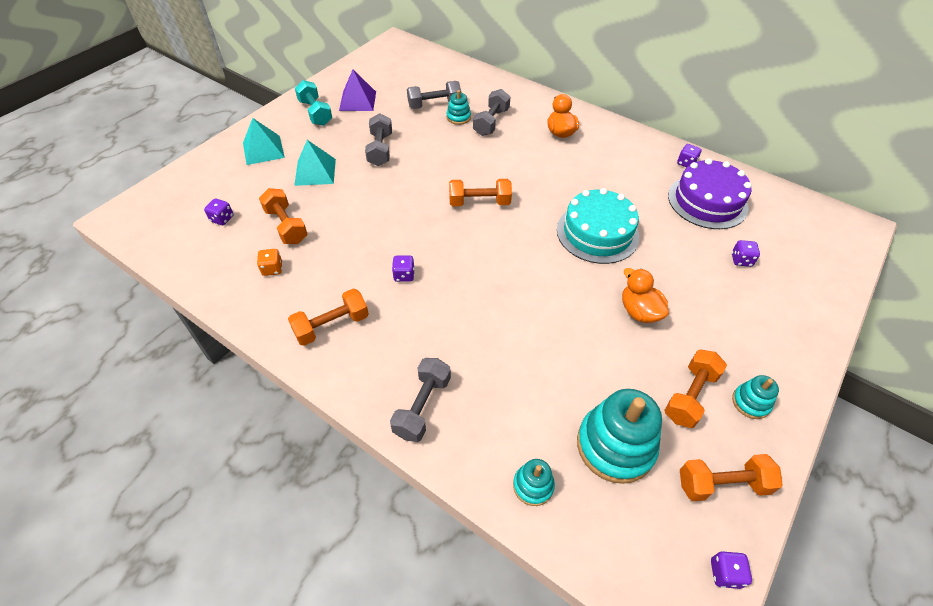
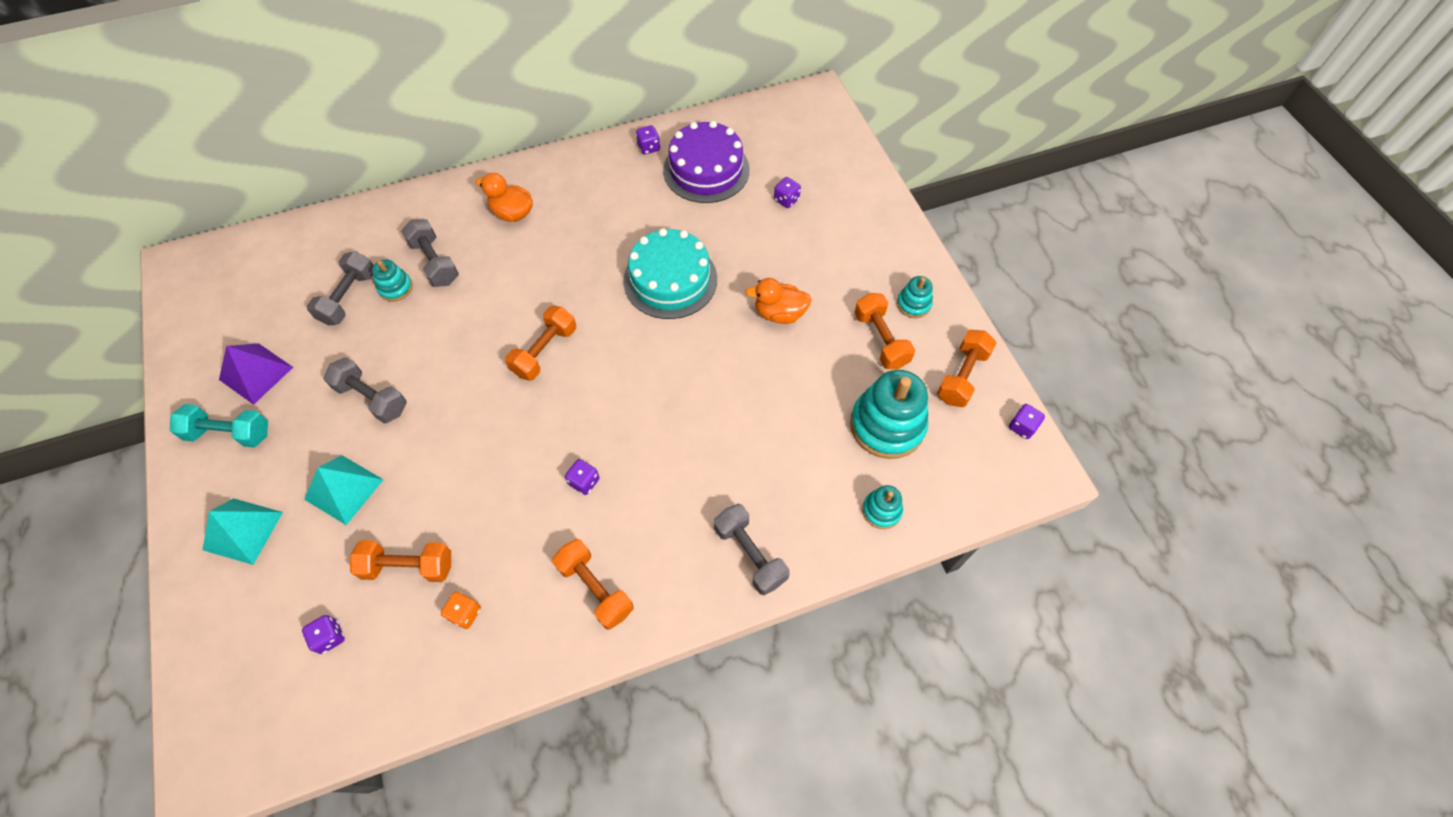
camera: 55 degrees left, 10 degrees up
(332, 325) = (595, 588): orange dumbbell -> orange dumbbell turned 45 degrees counterclockwise

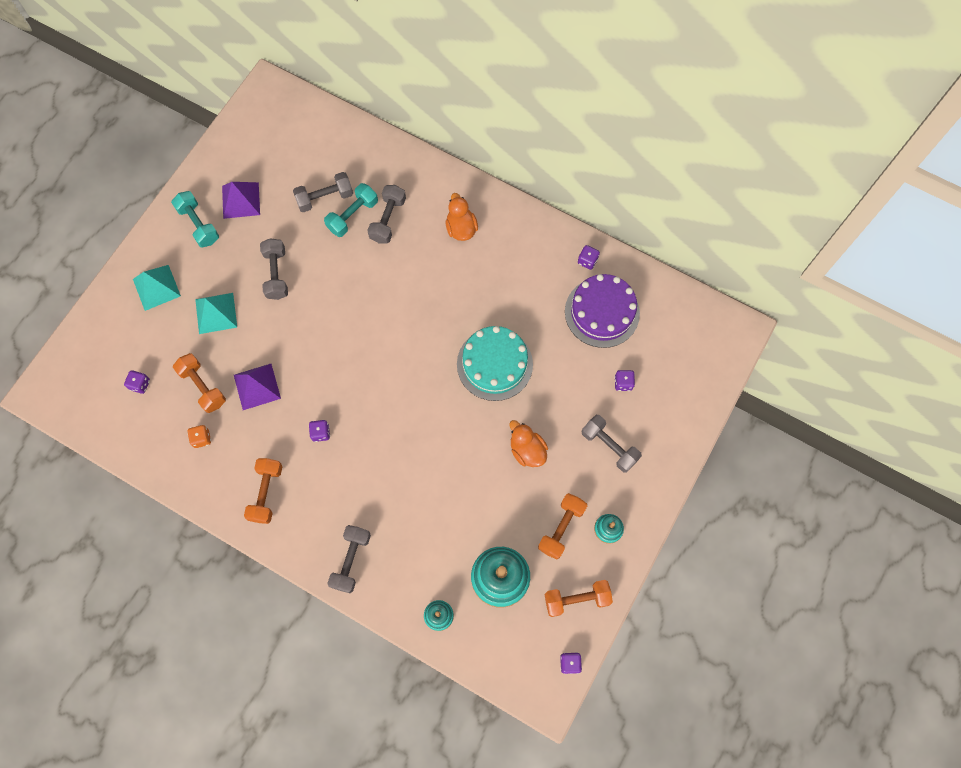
camera: 50 degrees right, 10 degrees up
(395, 288) = (352, 216): turquoise stacking toy -> turquoise dumbbell
(469, 508) = (257, 386): none -> purple pyramid
(545, 351) = (382, 337): orange dumbbell -> none
(835, 249) = (609, 446): none -> grey dumbbell

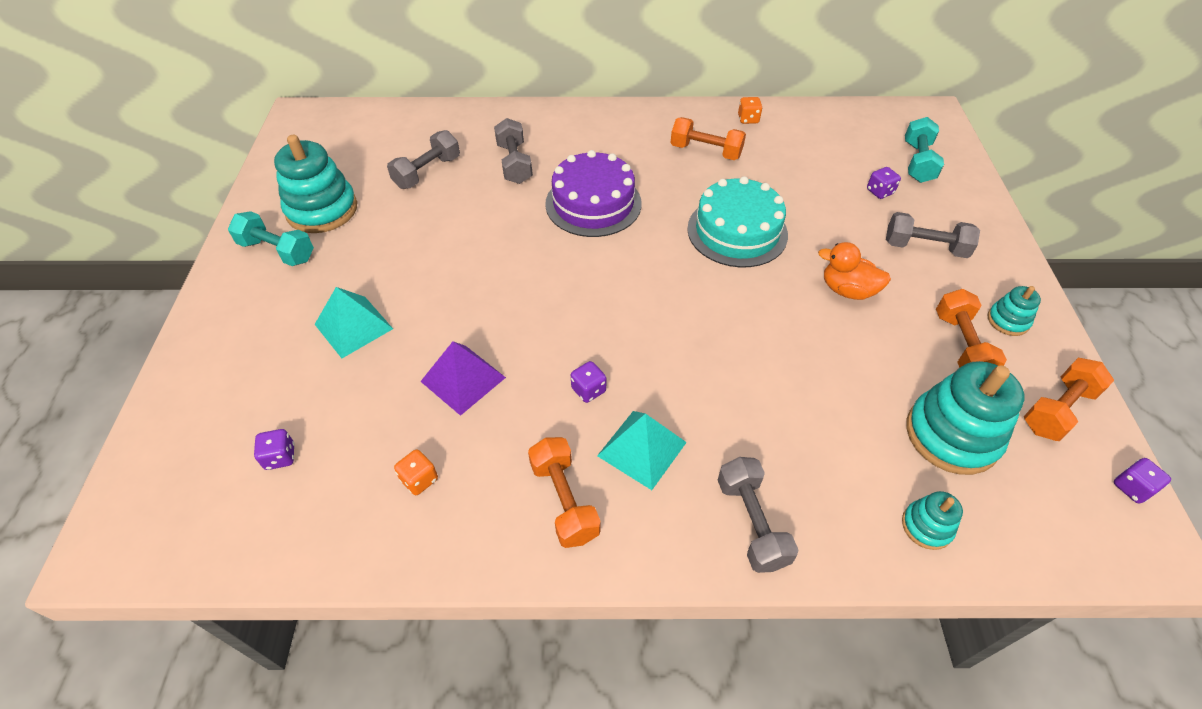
camera: 30 degrees left, 20 degrees down
(156, 287) = (249, 335): turquoise pyramid -> turquoise pyramid (641, 449)
(203, 387) = (383, 415): orange dumbbell -> orange dumbbell (706, 151)
(241, 200) = (322, 210): purple pyramid -> turquoise stacking toy
(276, 274) = (412, 257): grey dumbbell -> none
(352, 216) = (471, 174): turquoise dumbbell -> turquoise dumbbell (917, 162)
(461, 228) = (600, 142): orange duck -> none
(587, 261) = (748, 119): purple dice -> orange dice
(602, 312) = (801, 149): purple cake -> purple cake (593, 203)

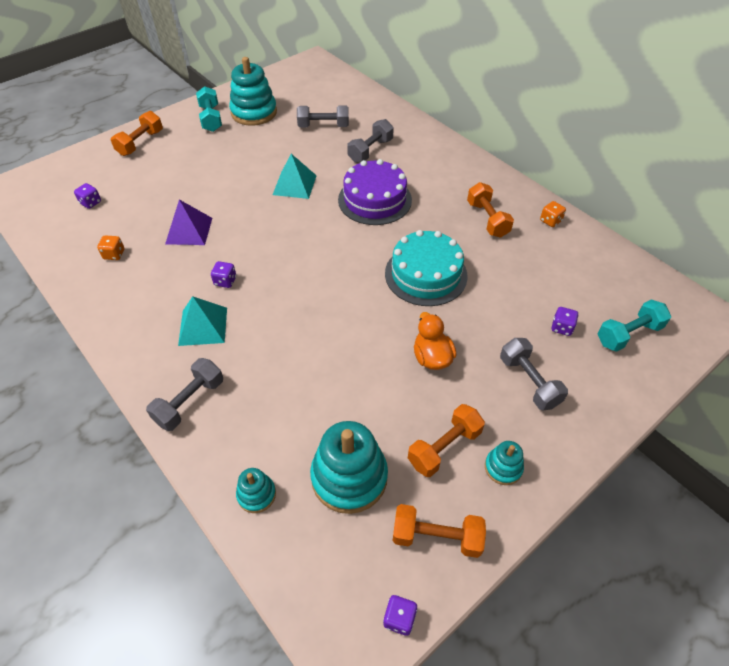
camera: 50 degrees right, 0 degrees up
(353, 326) = (187, 173): turquoise pyramid -> turquoise pyramid (294, 185)
(564, 500) = (143, 314): orange dumbbell -> orange dumbbell (140, 143)

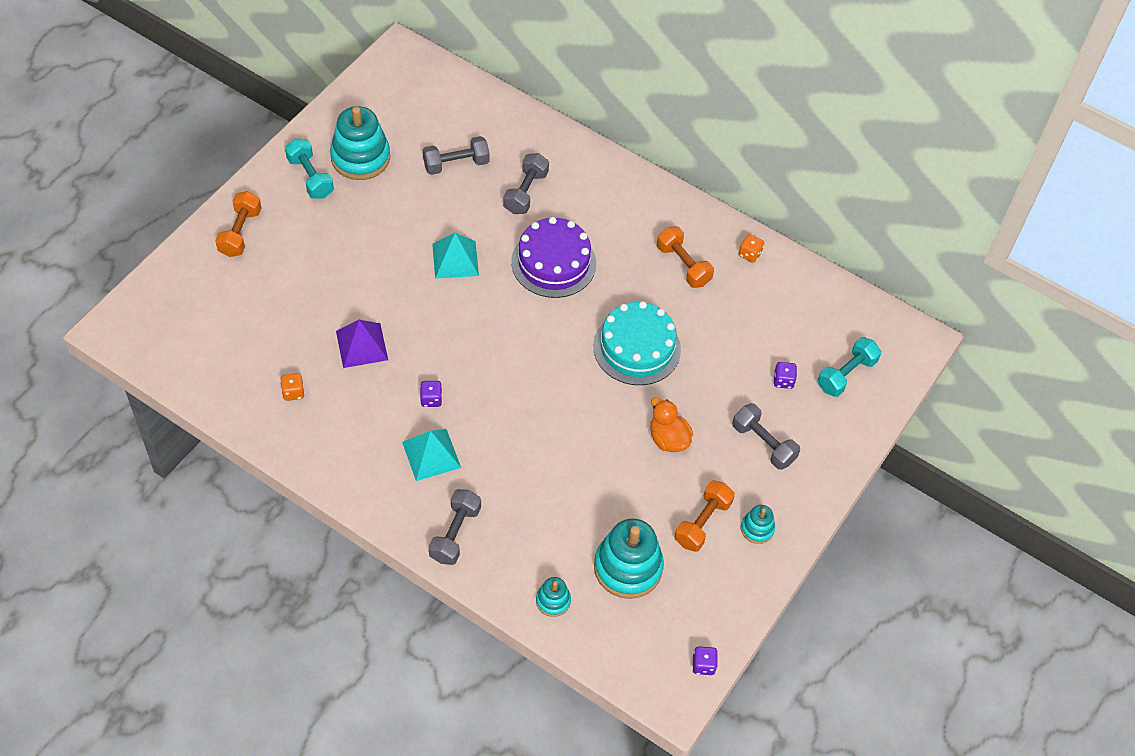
camera: 20 degrees left, 5 degrees up
(91, 203) = (227, 331): purple dice -> none
(436, 537) = (715, 598): orange dumbbell -> none

